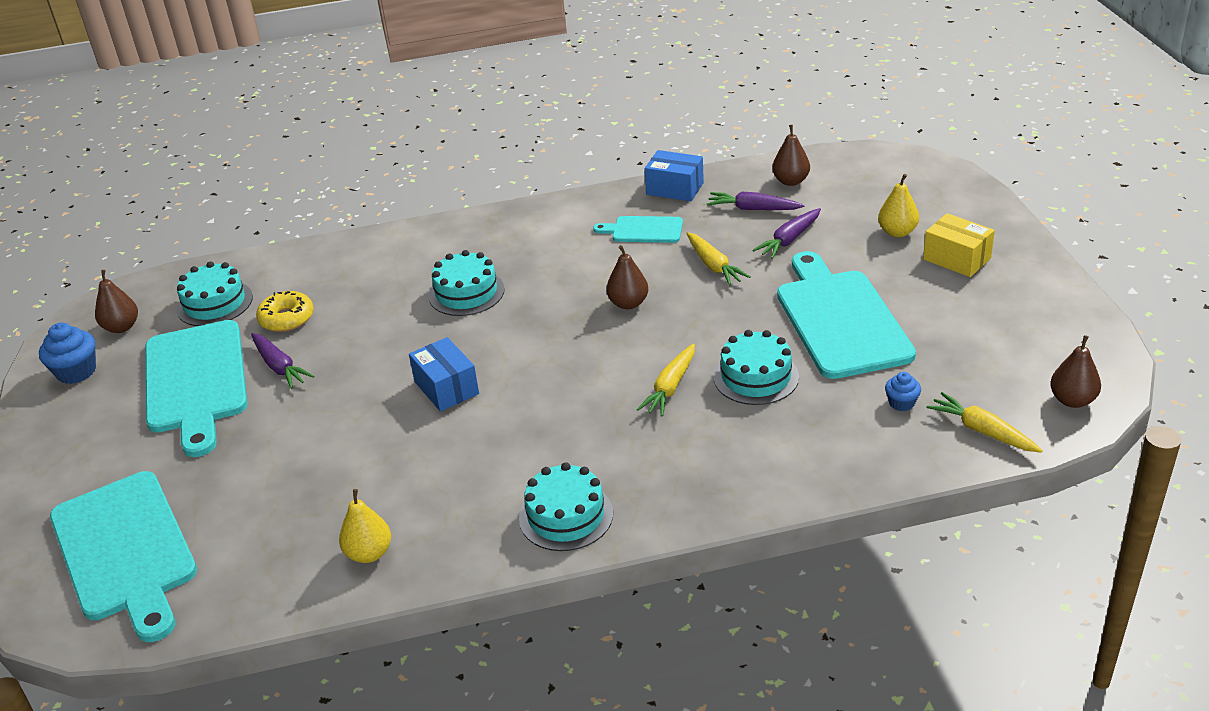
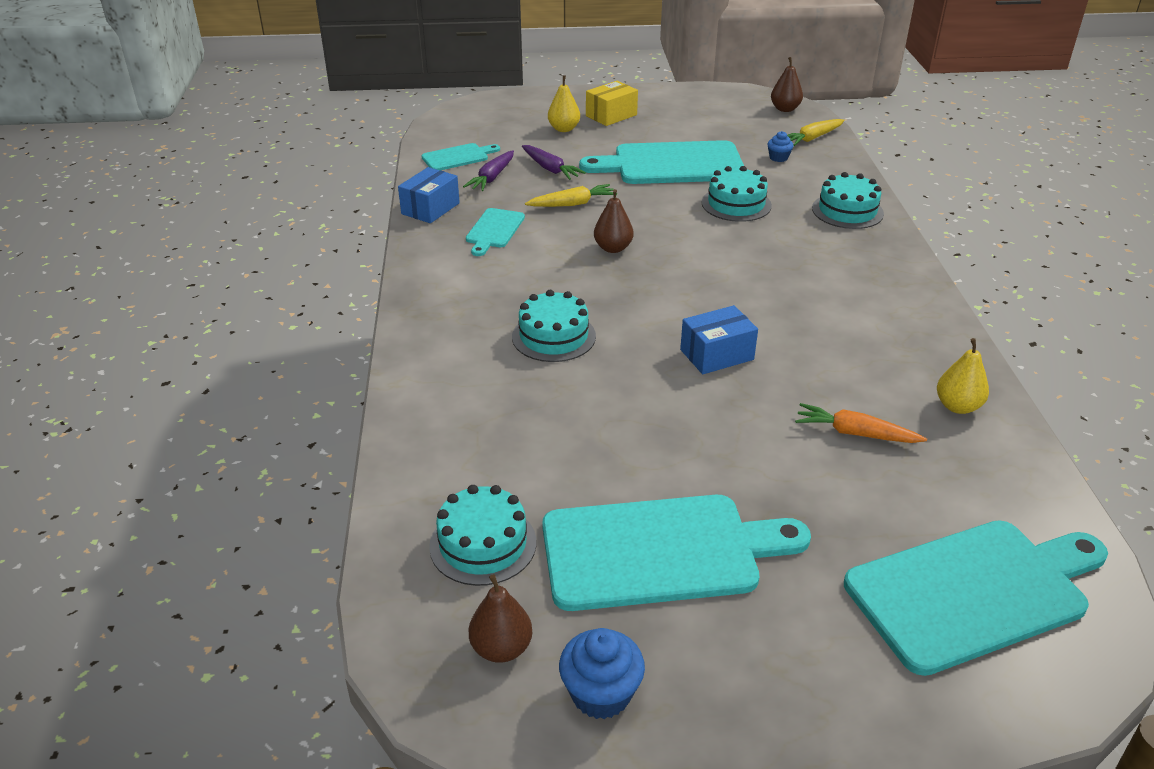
camera: 85 degrees left, 0 degrees up
(279, 367) = (648, 475): purple carrot -> none
(286, 318) = (548, 472): yellow donut -> none
(328, 481) = (855, 433): none -> orange carrot
(566, 516) = (902, 300): turquoise cake -> turquoise cake (847, 211)
(670, 387) = (741, 240): yellow carrot -> none
(791, 181) = (458, 157): brown pear -> turquoise cutting board

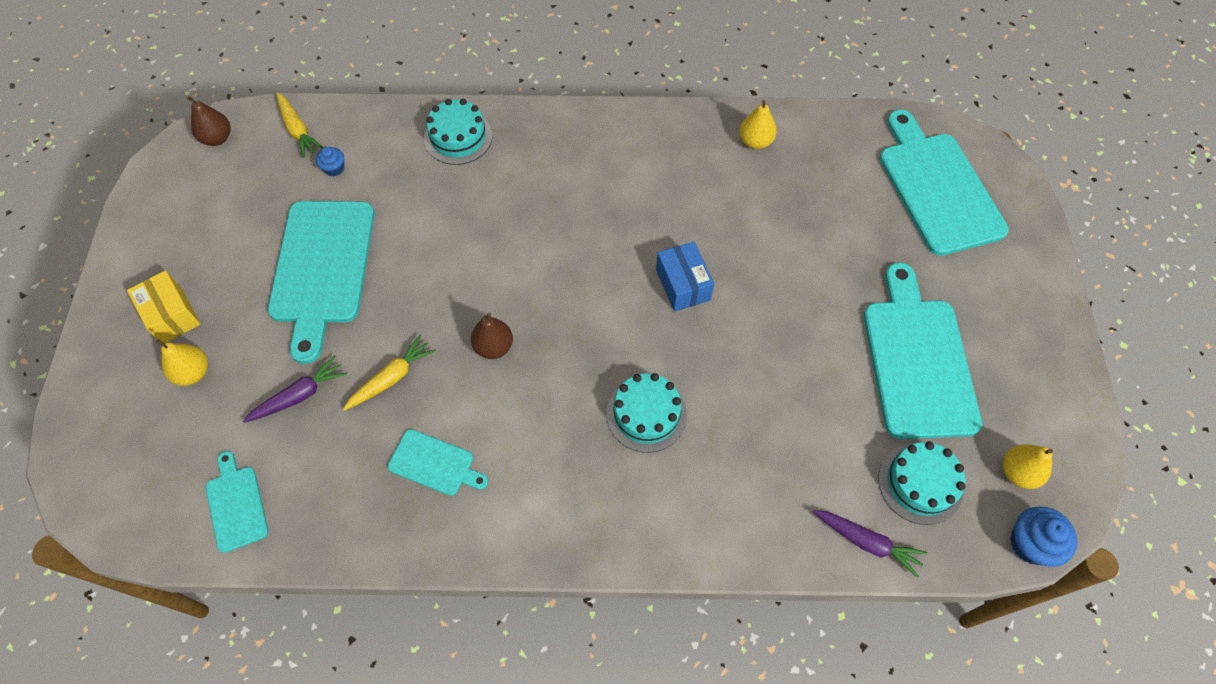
camera: 85 degrees left, 25 degrees up
(430, 208) = (368, 537): blue box -> none
(492, 177) = (305, 463): purple carrot -> purple carrot (866, 542)
(501, 648) = (1018, 472): brown pear -> yellow pear
(572, 204) = (391, 378): yellow carrot -> yellow carrot turned 60 degrees clockwise
(601, 693) = (1046, 411): blue cupcake -> blue cupcake (1030, 544)
(736, 204) = (425, 224): turquoise cake -> none
(855, 433) = (786, 211): orange carrot -> none

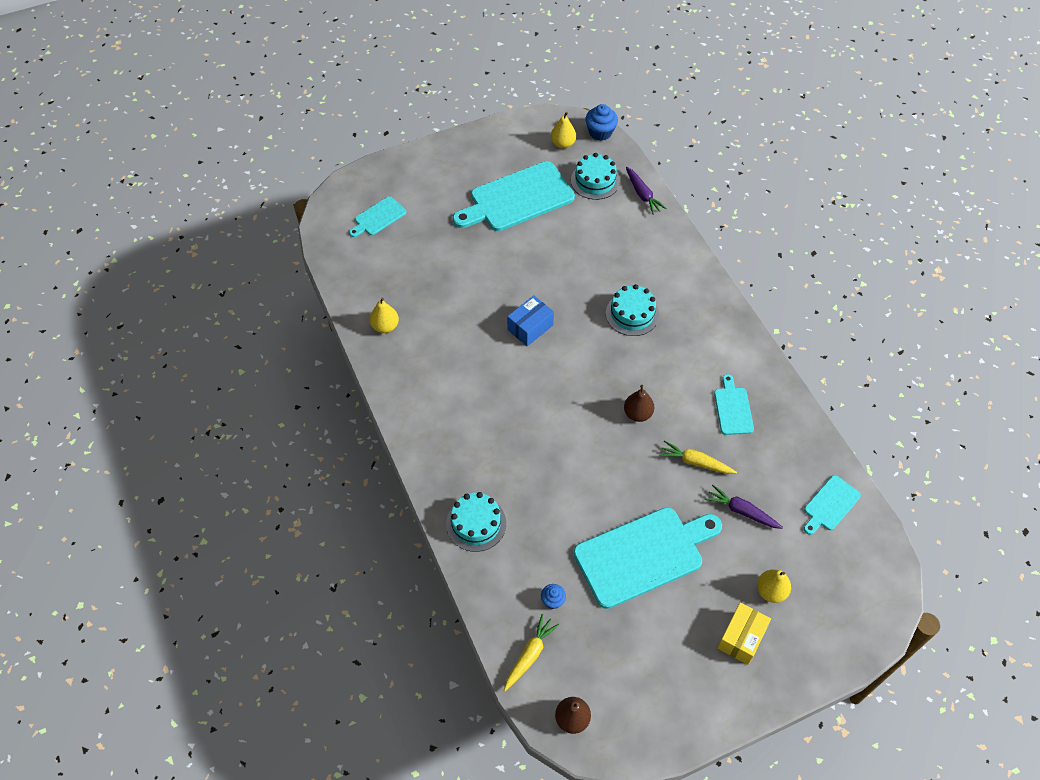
camera: 115 degrees left, 5 degrees down
(866, 542) = (642, 194): purple carrot -> purple carrot turned 150 degrees clockwise
(937, 188) = (378, 217): turquoise cutting board -> turquoise cutting board, size x0.49

